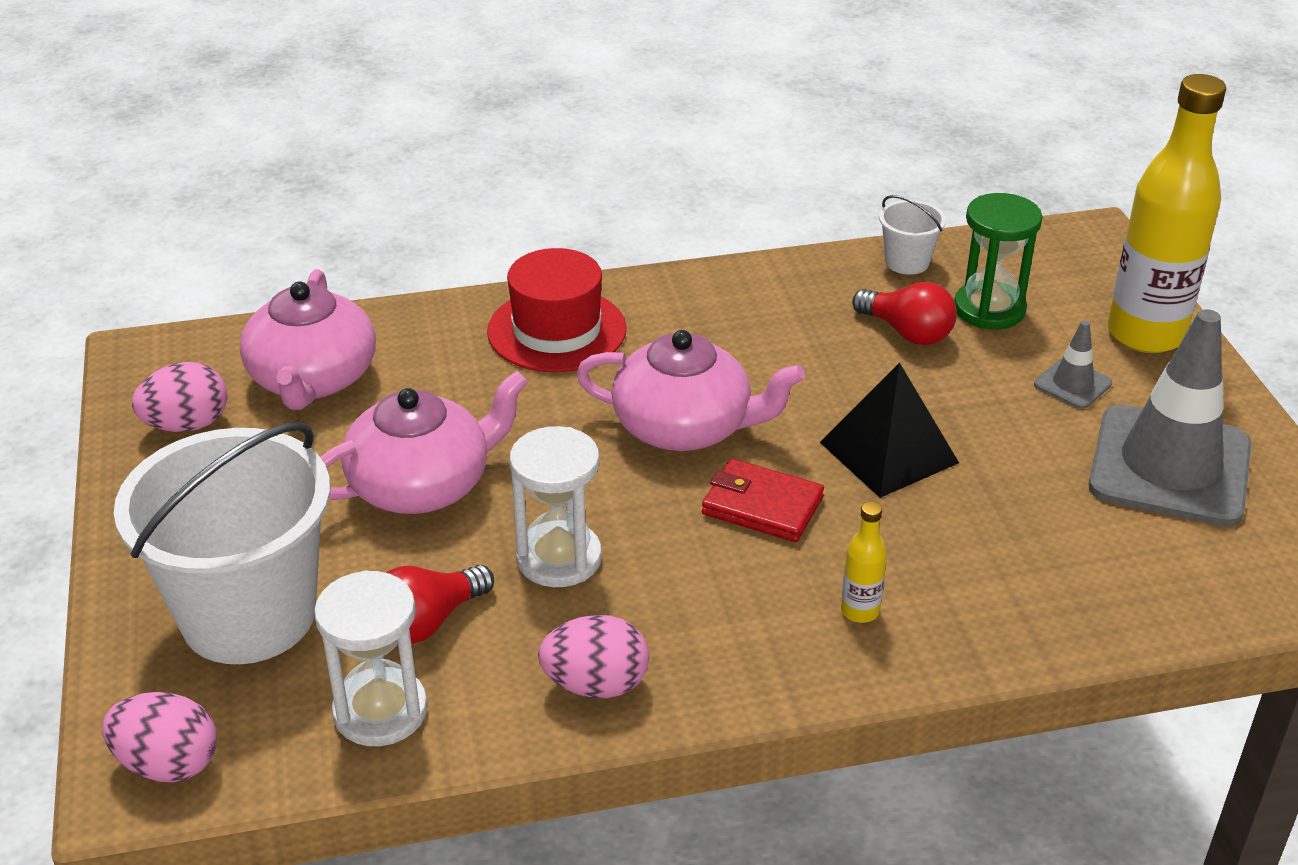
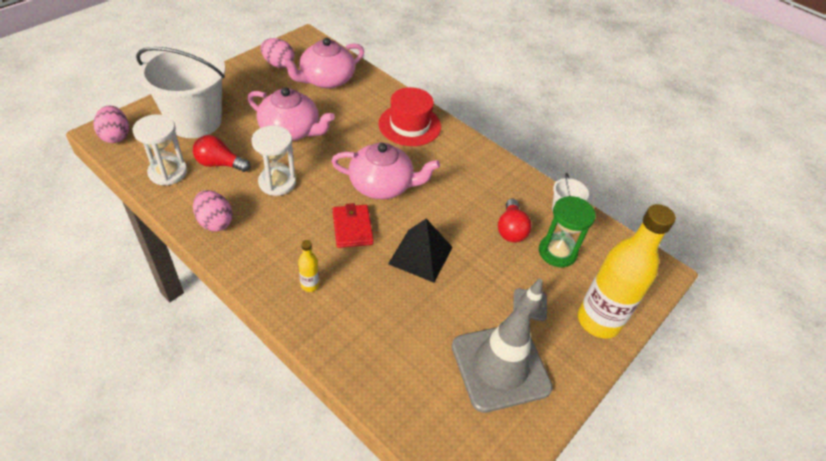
camera: 50 degrees right, 10 degrees up
(685, 427) = (382, 185): pink teapot -> pink teapot turned 60 degrees counterclockwise

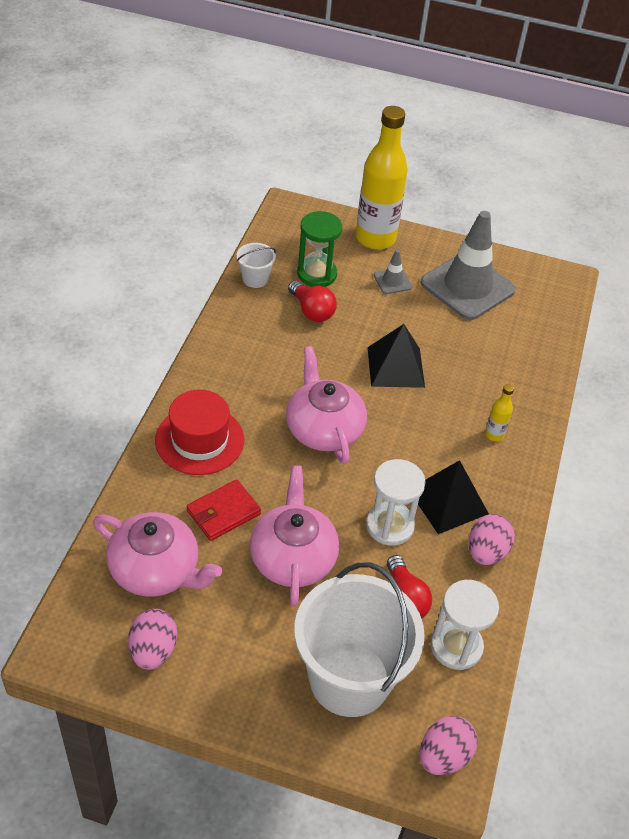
camera: 115 degrees left, 0 degrees up
(271, 222) = (448, 501): none -> black pyramid
(352, 228) = (402, 430): red wallet -> red wallet (223, 512)
(511, 229) = (311, 311): red light bulb -> red light bulb turned 75 degrees clockwise

